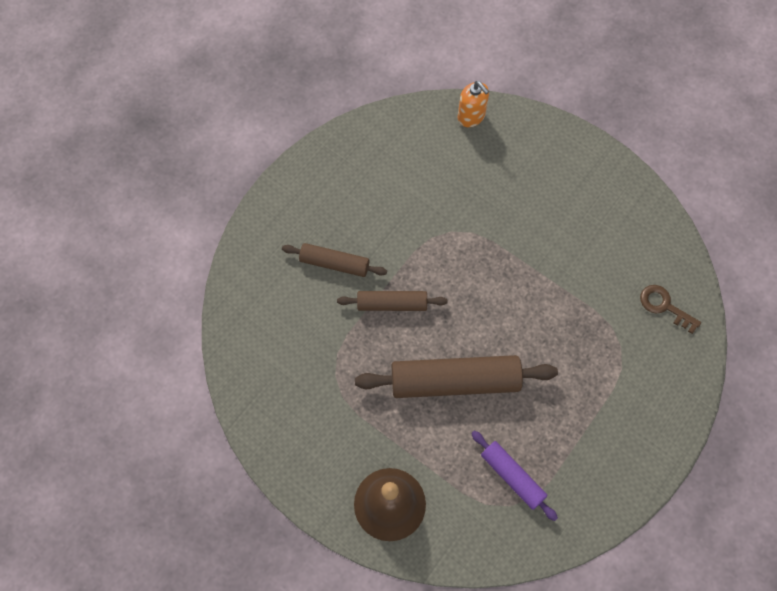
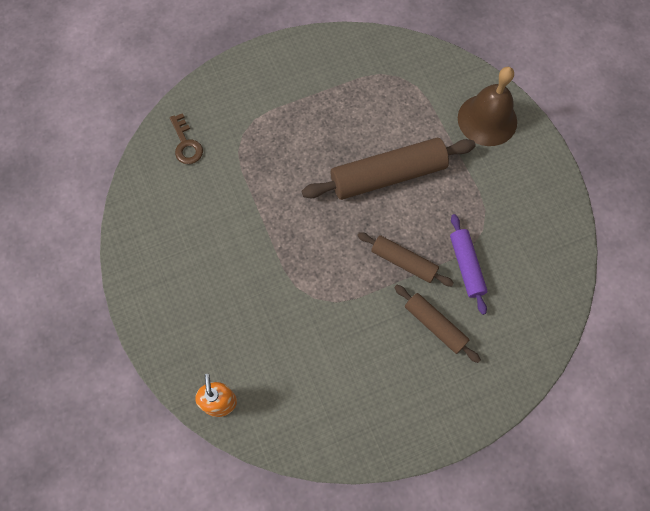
camera: 150 degrees left, 0 degrees up
(455, 381) = (388, 176): brown rolling pin -> brown rolling pin turned 45 degrees counterclockwise
(512, 476) = (386, 92): purple rolling pin -> purple rolling pin (466, 266)

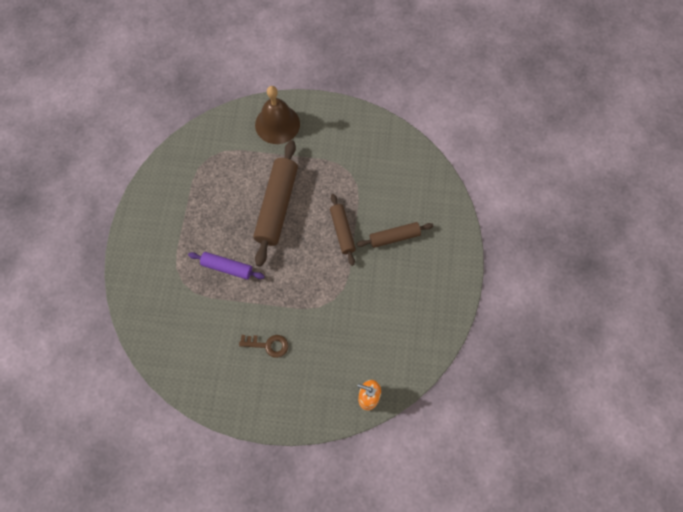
camera: 60 degrees left, 0 degrees up
(186, 144) = (163, 325): brown key -> brown key (268, 345)
(403, 262) = (342, 231): brown rolling pin -> brown rolling pin turned 75 degrees counterclockwise
(466, 266) = (368, 196): purple rolling pin -> purple rolling pin (227, 268)

